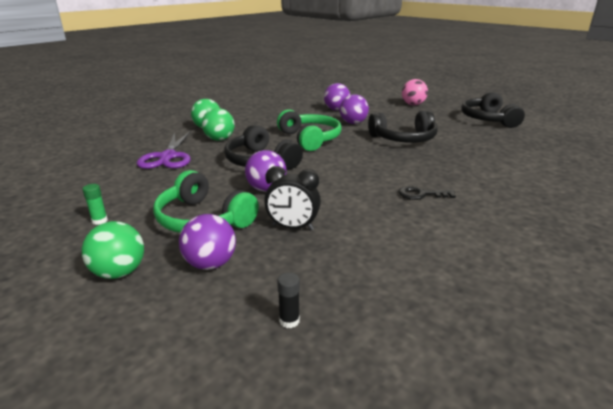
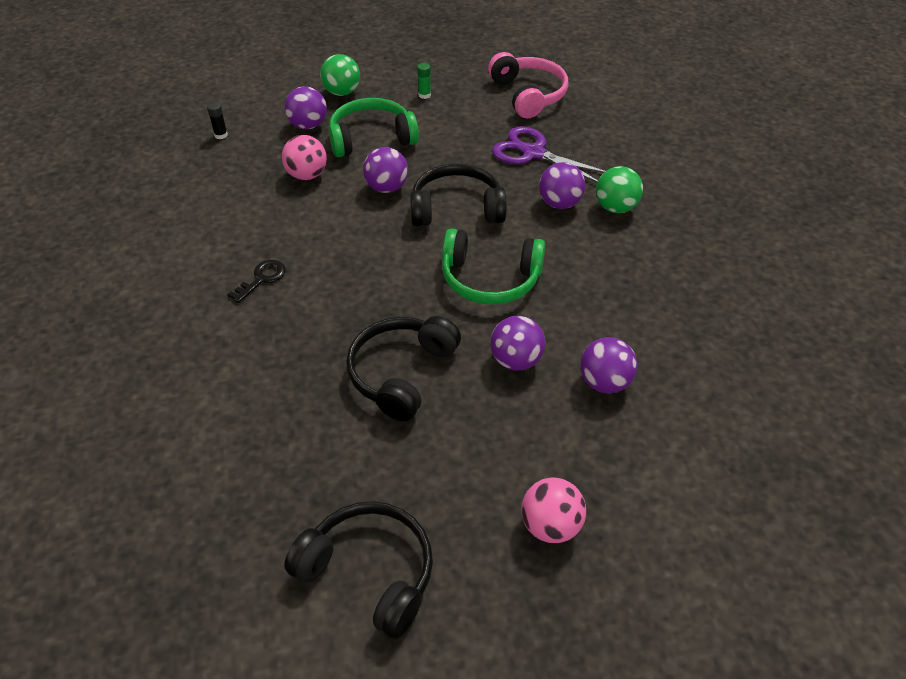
camera: 125 degrees right, 20 degrees up
(75, 177) = (528, 95): none -> pink headphones
(219, 139) = (559, 203): green ball -> purple ball
(292, 227) = (307, 175): black clock -> pink ball

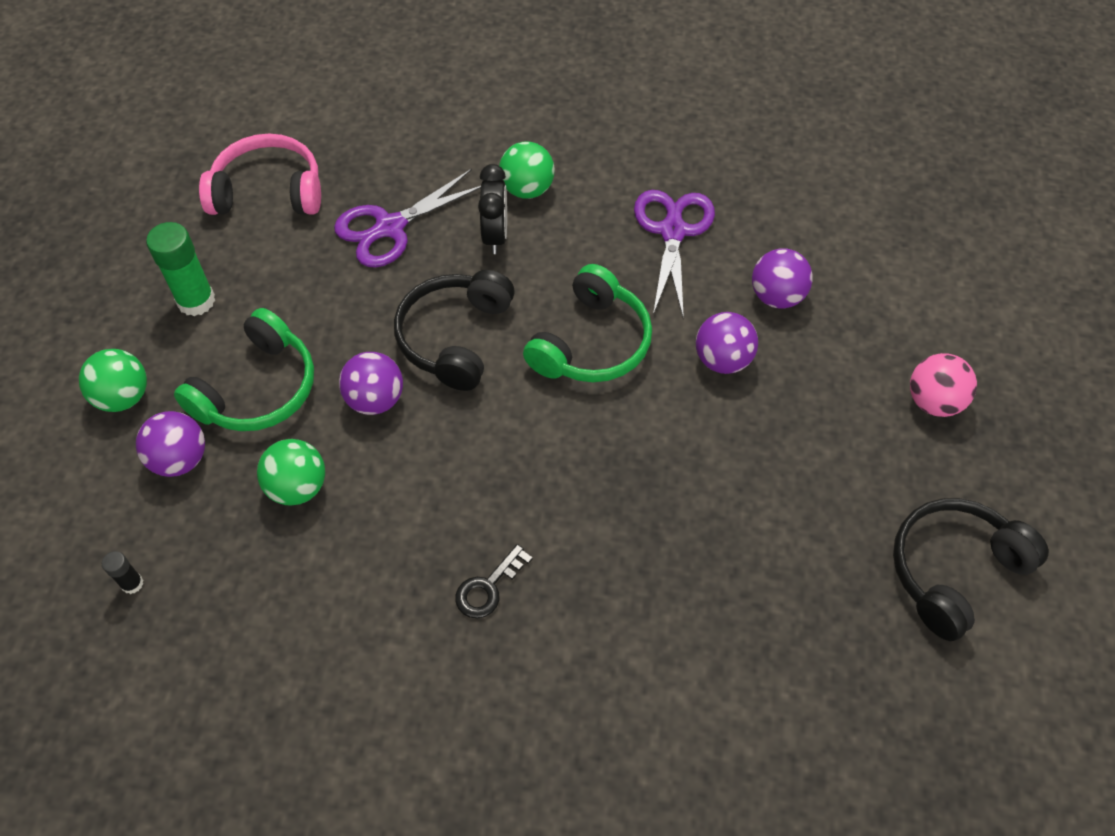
camera: 70 degrees left, 10 degrees up
(262, 279) = (488, 587): black key -> black key turned 105 degrees counterclockwise
(307, 175) = (298, 487): pink ball -> green ball
(371, 138) = (258, 389): green headphones -> green headphones turned 150 degrees counterclockwise
(401, 373) = (705, 472): black headphones -> none
(424, 95) = (196, 301): green glue stick -> green glue stick, size x2.02
(559, 203) = (495, 236): purple ball -> black clock
(631, 299) = (673, 231): none -> purple scissors

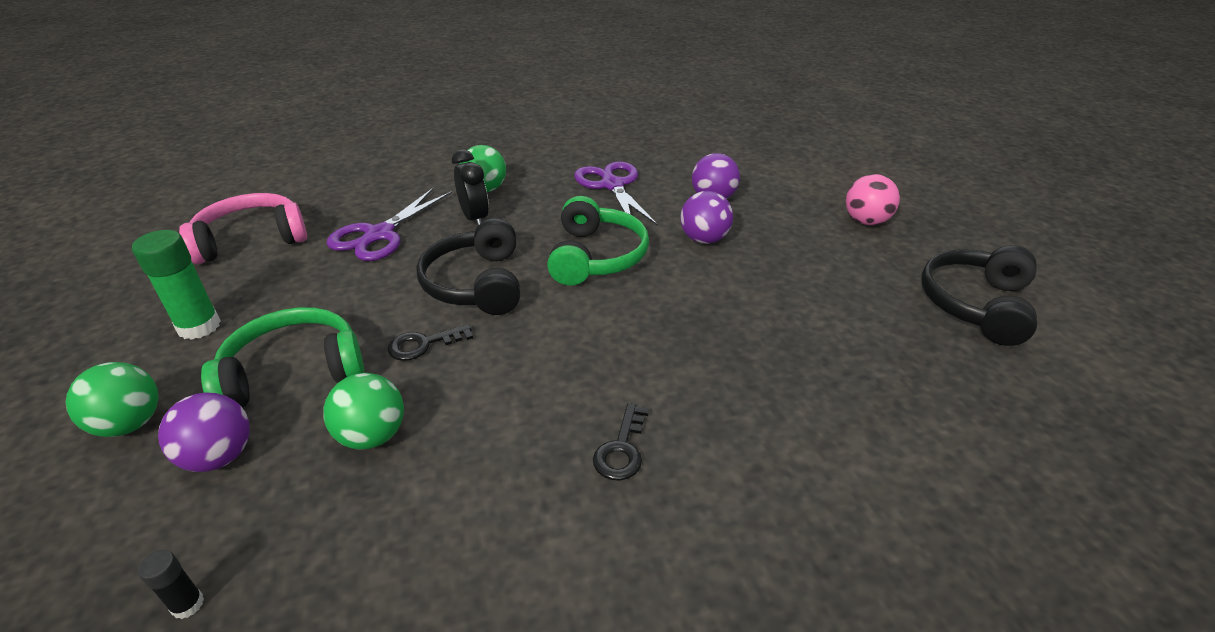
camera: 25 degrees left, 20 degrees down
(258, 389) = (294, 372): green headphones -> green headphones turned 120 degrees counterclockwise
(375, 400) = (423, 344): purple ball -> black key

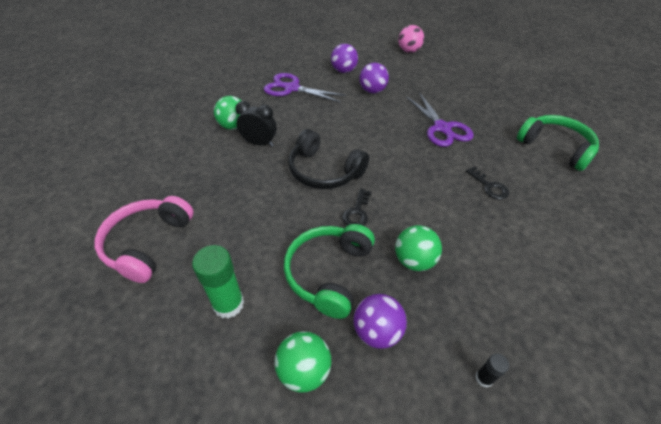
camera: 50 degrees left, 10 degrees up
(379, 234) = (225, 184): purple scissors -> purple scissors (442, 128)
(596, 256) = (348, 124): green headphones -> green headphones (555, 147)
(975, 305) = (483, 64): black headphones -> none

